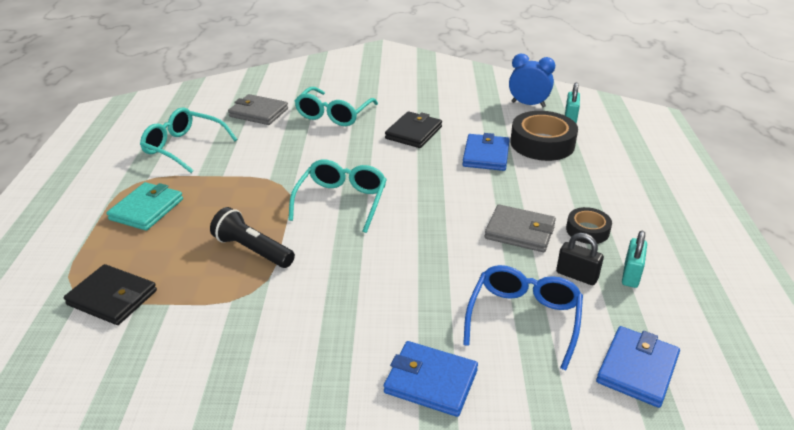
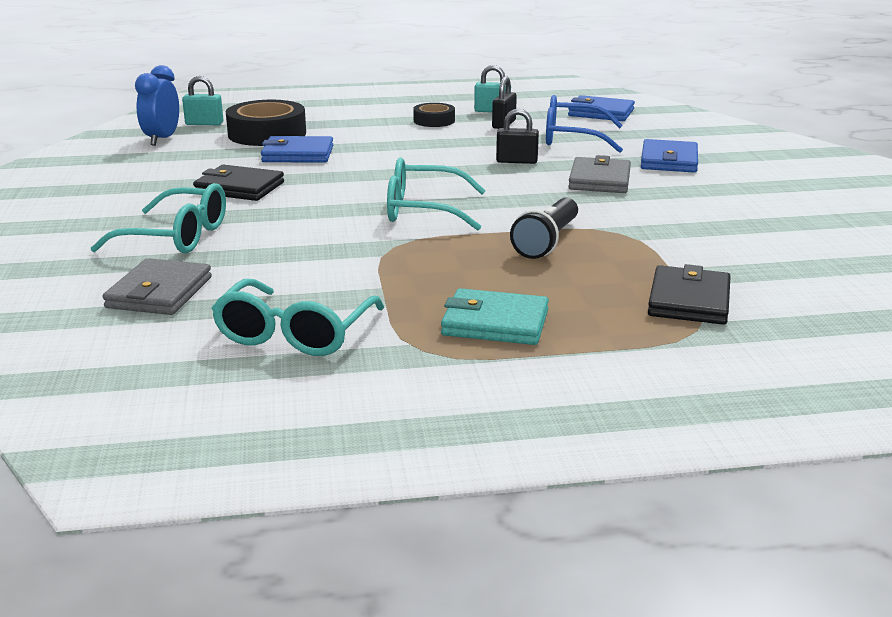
camera: 100 degrees left, 10 degrees down
(449, 265) = (516, 161): none -> black padlock
(519, 231) = (447, 140): grey wallet -> grey wallet (599, 180)

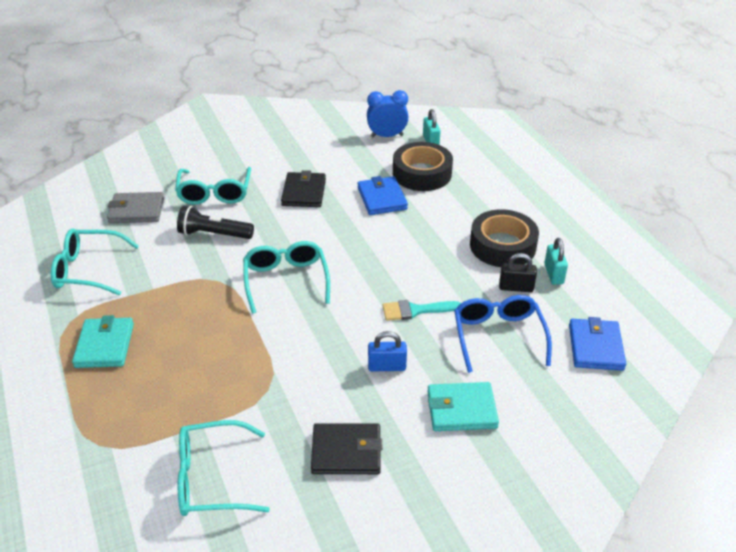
camera: 75 degrees right, 15 degrees up
(434, 121) = (502, 246): black tape -> black tape, size x1.80
(516, 161) = (415, 310): black padlock -> turquoise brush
(547, 242) = (240, 351): black flashlight -> black flashlight (214, 234)
(599, 180) = (387, 366): grey wallet -> blue padlock
(669, 161) = (461, 409): blue wallet -> turquoise wallet
(689, 301) = (144, 438): black wallet -> black wallet (346, 452)
(756, 267) = (211, 479): none -> turquoise glasses

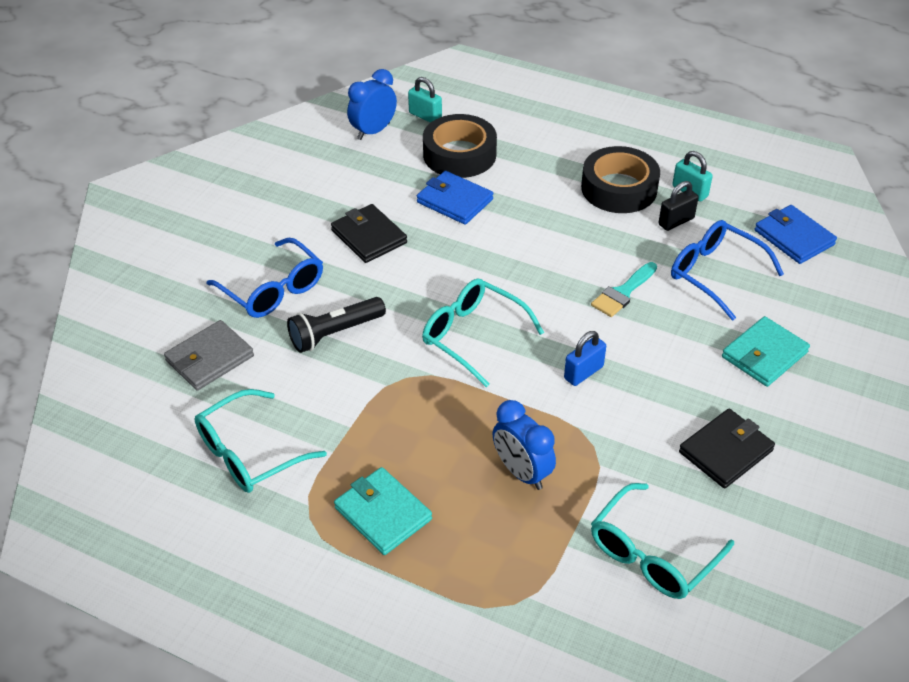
camera: 40 degrees left, 5 degrees up
(205, 375) = (522, 472): none -> blue clock
(214, 193) = (273, 290): turquoise glasses -> blue glasses
(387, 366) = (664, 358): blue padlock -> blue padlock (583, 372)

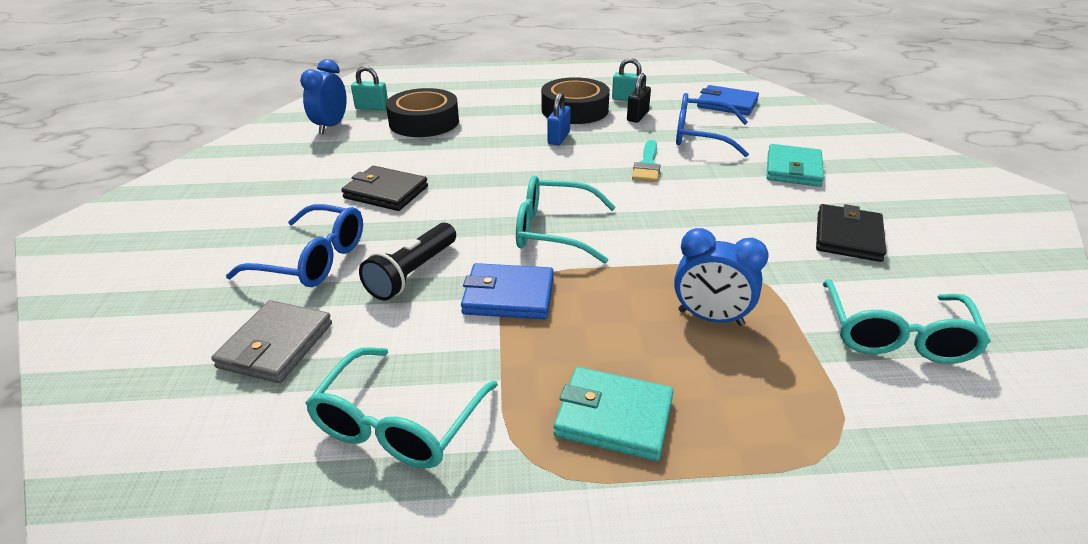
camera: 30 degrees left, 10 degrees down
(455, 201) = (447, 149): blue wallet -> blue wallet (508, 296)
(583, 372) = (677, 224): blue padlock -> blue padlock (558, 138)

